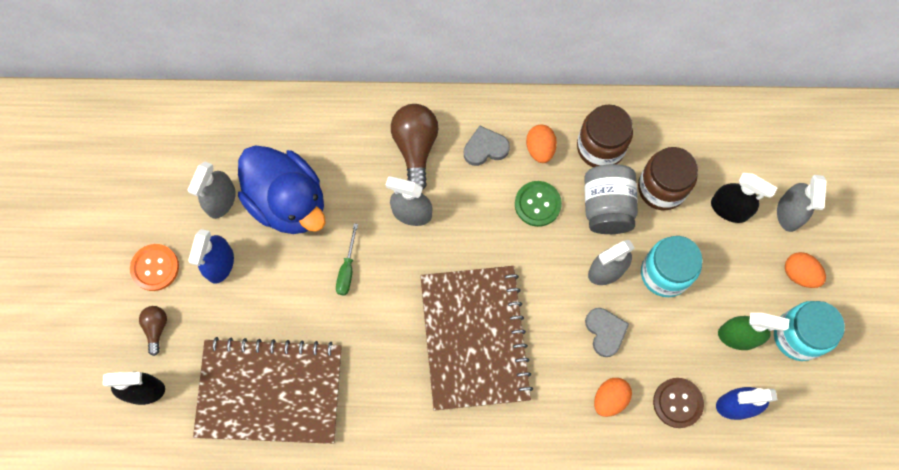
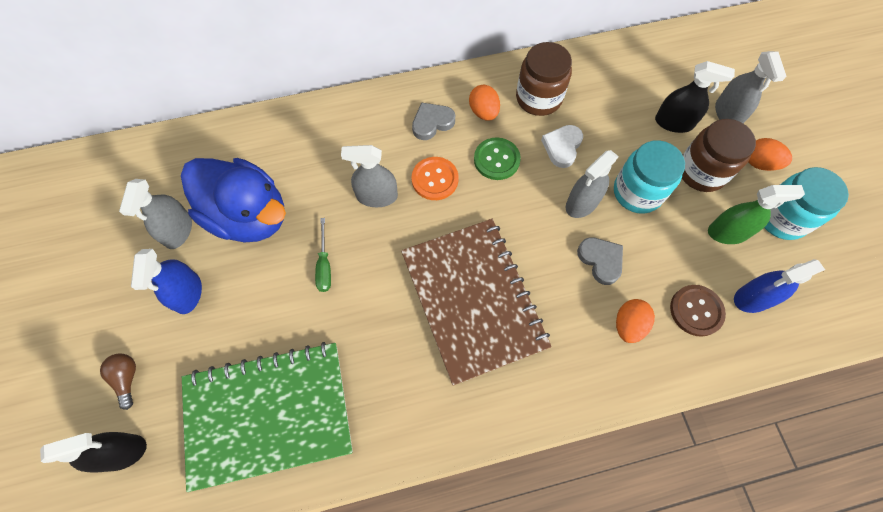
camera: 15 degrees left, 5 degrees down
(155, 268) = (116, 314): orange button -> orange button (435, 179)
(270, 391) = (268, 414): brown notebook -> green notebook
(415, 148) = (365, 137): brown light bulb -> none
(606, 207) = (562, 147): grey jar -> white heart
(661, 188) = (606, 119): brown jar -> brown jar (701, 171)

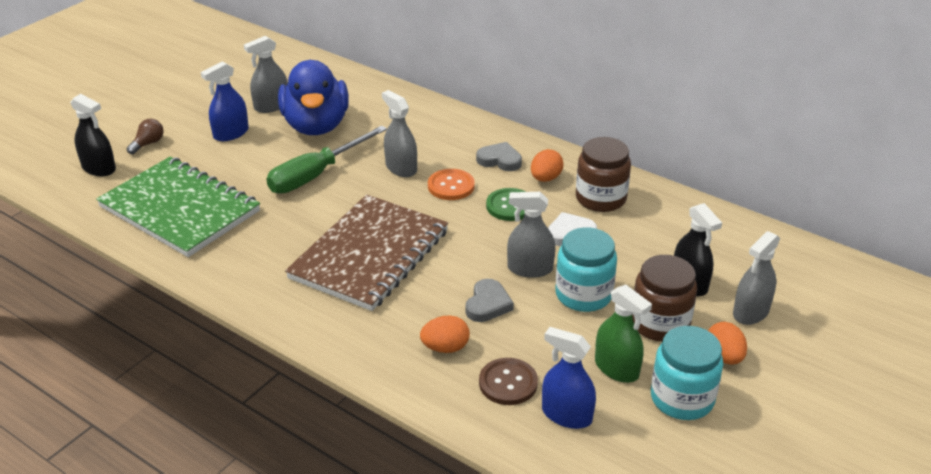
camera: 50 degrees right, 30 degrees down
(324, 265) = (316, 175): green screwdriver -> green screwdriver, size x2.02

